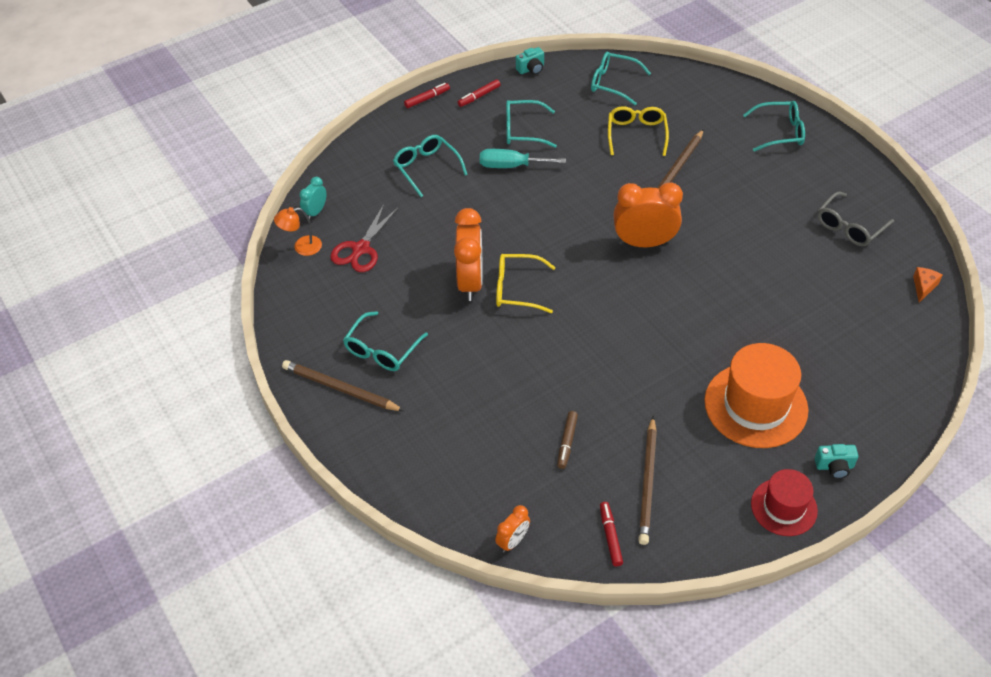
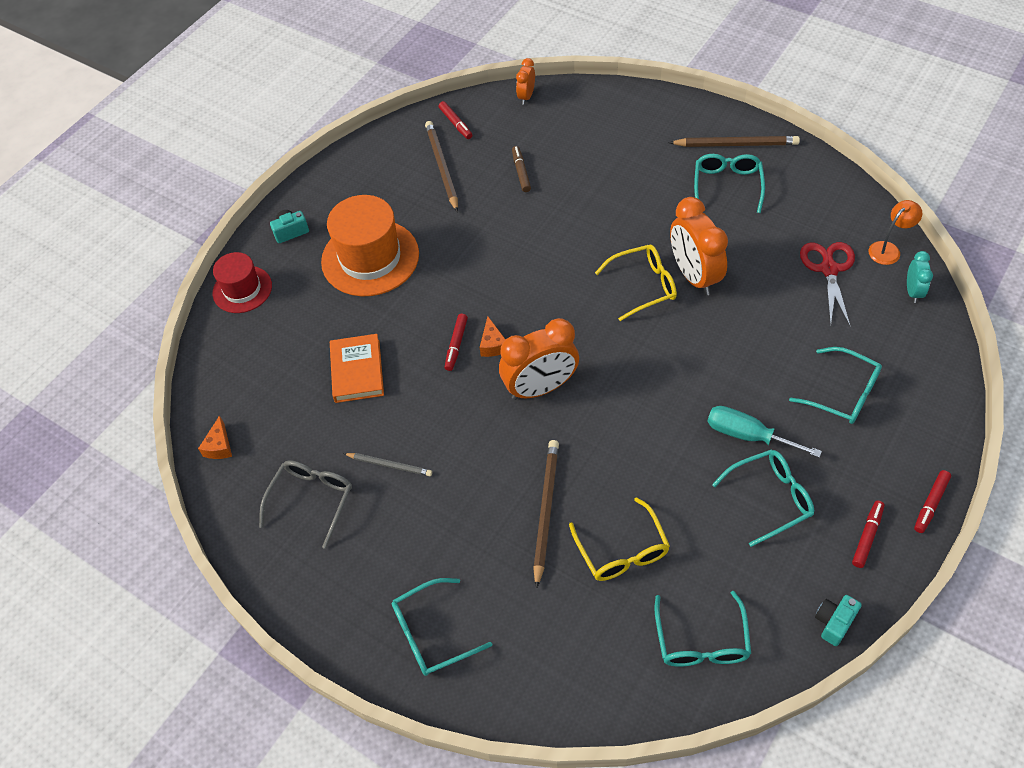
camera: 160 degrees right, 5 degrees up
(511, 166) = (747, 435): turquoise screwdriver -> turquoise screwdriver turned 135 degrees counterclockwise
(613, 83) = (701, 641): turquoise glasses -> turquoise glasses turned 90 degrees clockwise
(668, 287) = (492, 344): none -> orange cheese
(700, 297) = (456, 345): none -> red marker
(783, 230) = (389, 465): none -> grey pencil
(784, 507) = (327, 187): red hat -> red hat (242, 289)
(793, 305) = (357, 371): none -> orange book

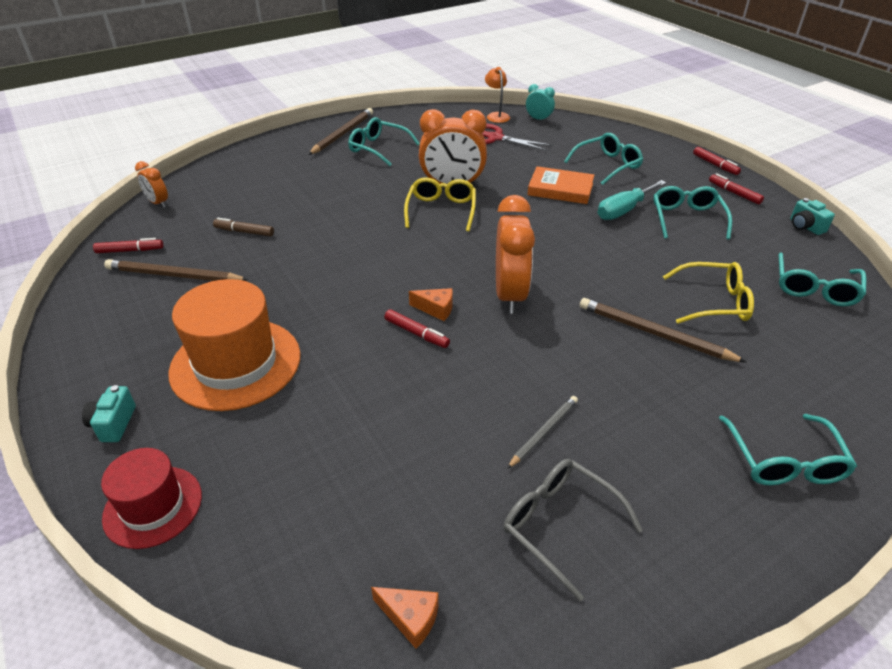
camera: 70 degrees left, 15 degrees down
(357, 371) = (390, 422): orange book -> orange book (560, 189)
(701, 641) = (814, 288): turquoise glasses -> turquoise glasses turned 90 degrees clockwise

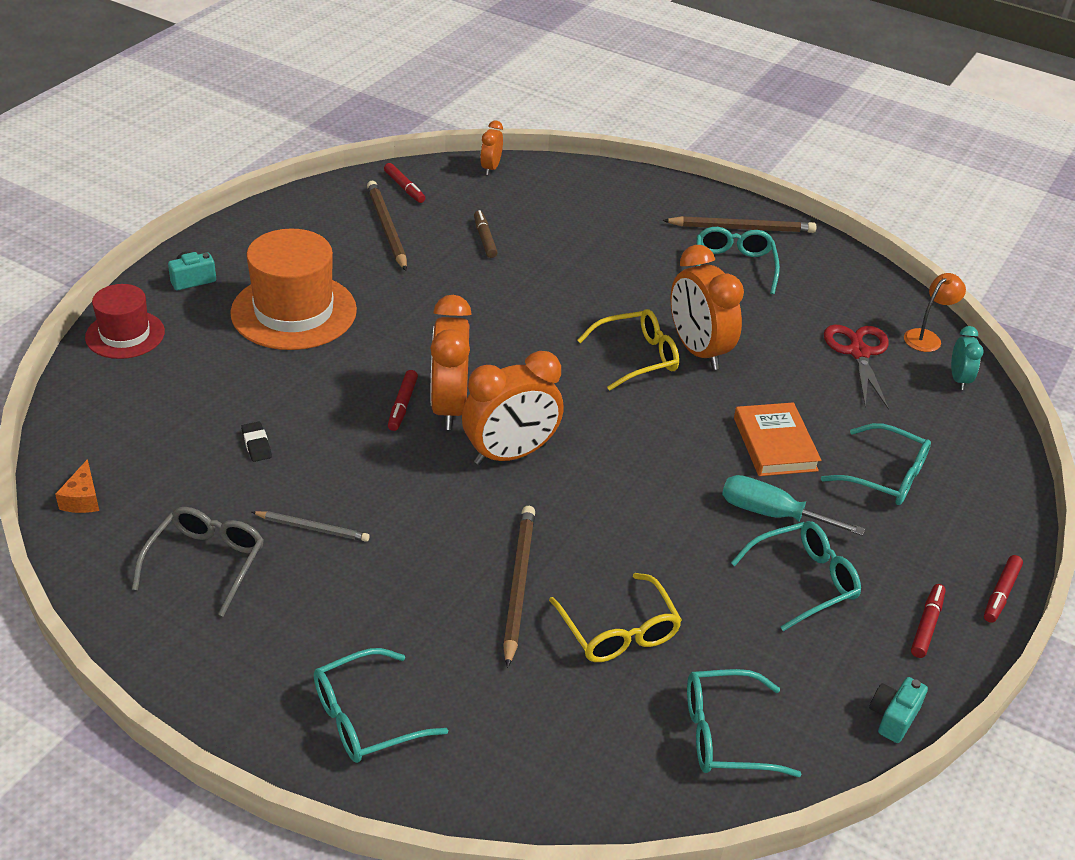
camera: 60 degrees right, 0 degrees up
(409, 441) = (256, 445): none -> black eraser
(436, 309) = (449, 407): orange cheese -> orange clock

